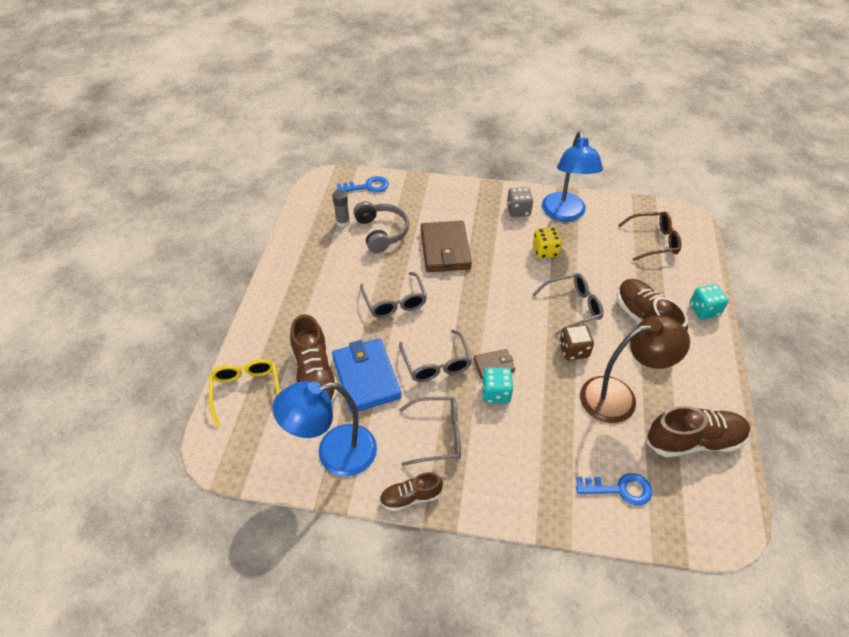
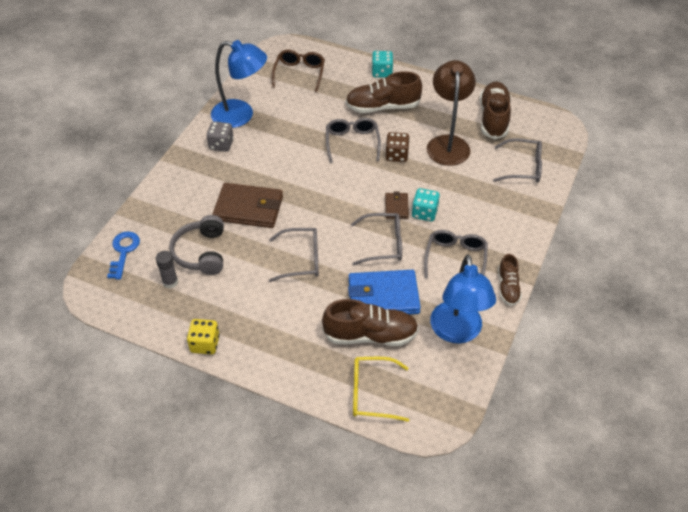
camera: 75 degrees left, 0 degrees up
(381, 232) = (201, 252): grey headphones -> grey headphones turned 90 degrees counterclockwise
(545, 251) = (281, 141): yellow dice -> yellow dice (205, 344)
(620, 489) = (523, 167): blue key -> grey glasses

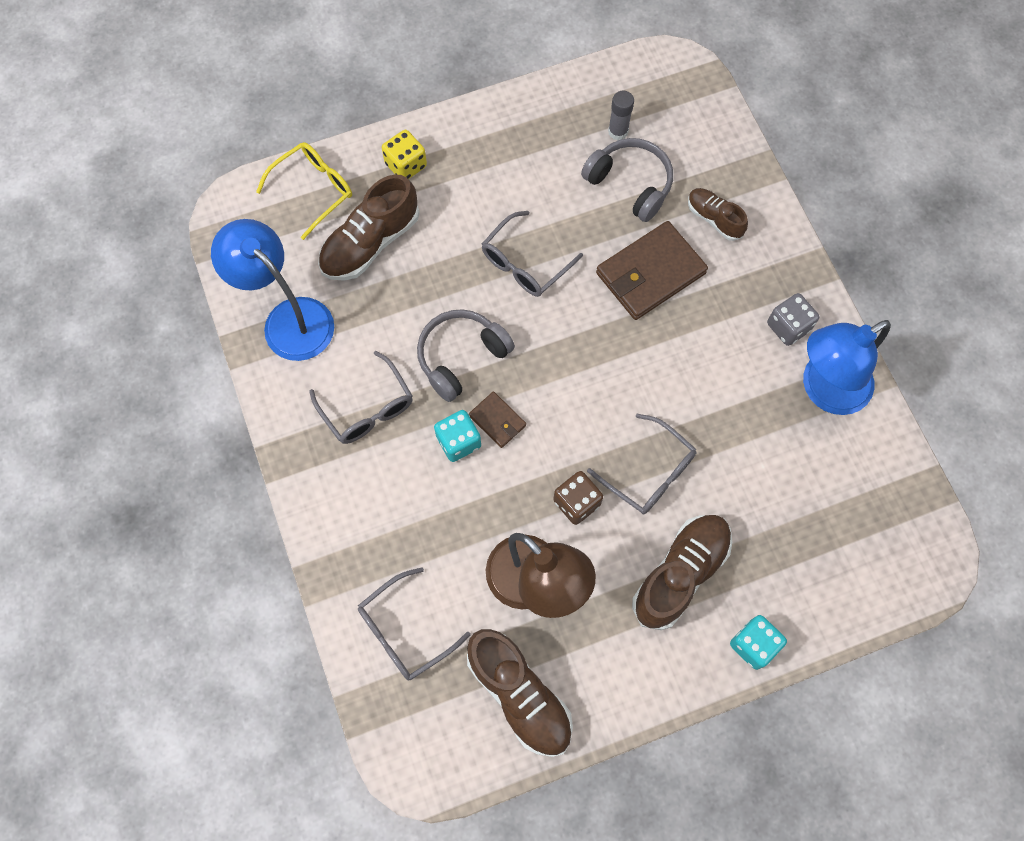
camera: 135 degrees right, 20 degrees up
(123, 252) = (702, 121): blue key -> none
(205, 344) = (511, 107): yellow dice -> yellow dice (406, 165)
(299, 74) = (850, 532): brown glasses -> none
(383, 244) = (461, 357): grey glasses -> grey headphones
(383, 296) = (399, 295): blue wallet -> none
(508, 287) = (279, 420): brown shoe -> brown shoe (714, 219)

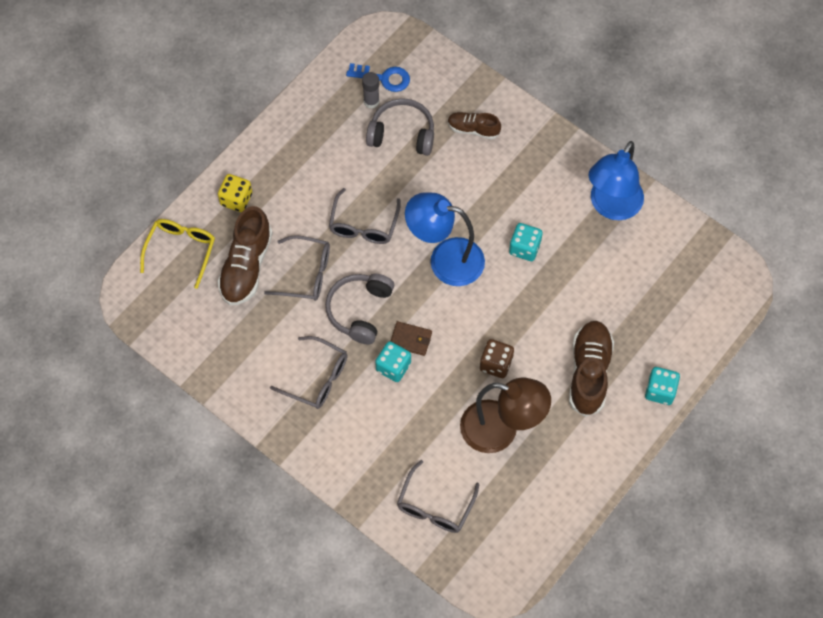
camera: 30 degrees left, 5 degrees down
(288, 319) = (222, 348): blue lamp -> blue lamp (445, 259)
(519, 695) = (533, 503): brown shoe -> none
(647, 113) = (384, 78): none -> blue key
(649, 473) = (531, 319): grey glasses -> grey glasses (306, 274)
(650, 273) = (452, 188): brown wallet -> none
(692, 385) = (524, 248): none -> turquoise dice
(788, 327) = (564, 177): grey dice -> none

